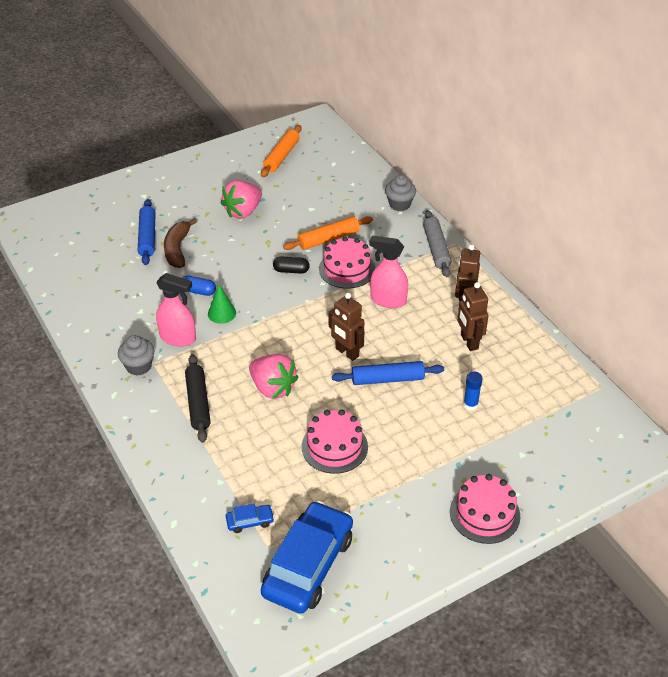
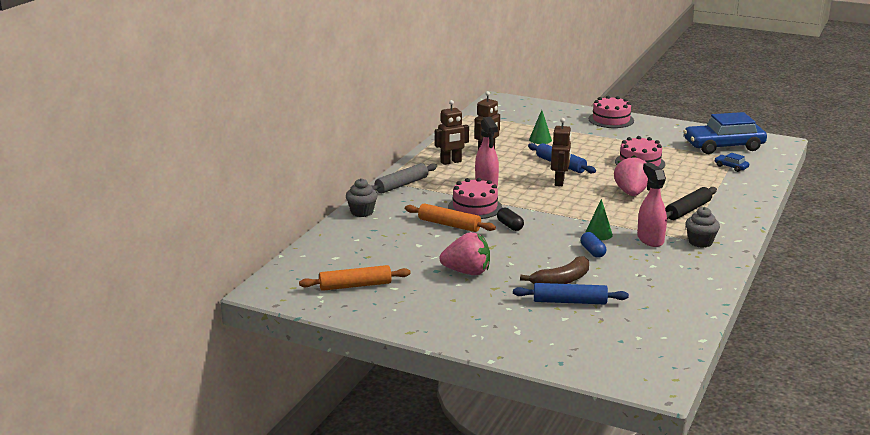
camera: 125 degrees left, 20 degrees down
(147, 237) = (569, 301): blue rolling pin -> blue rolling pin turned 45 degrees clockwise
(470, 404) = (540, 139): blue glue stick -> green cone

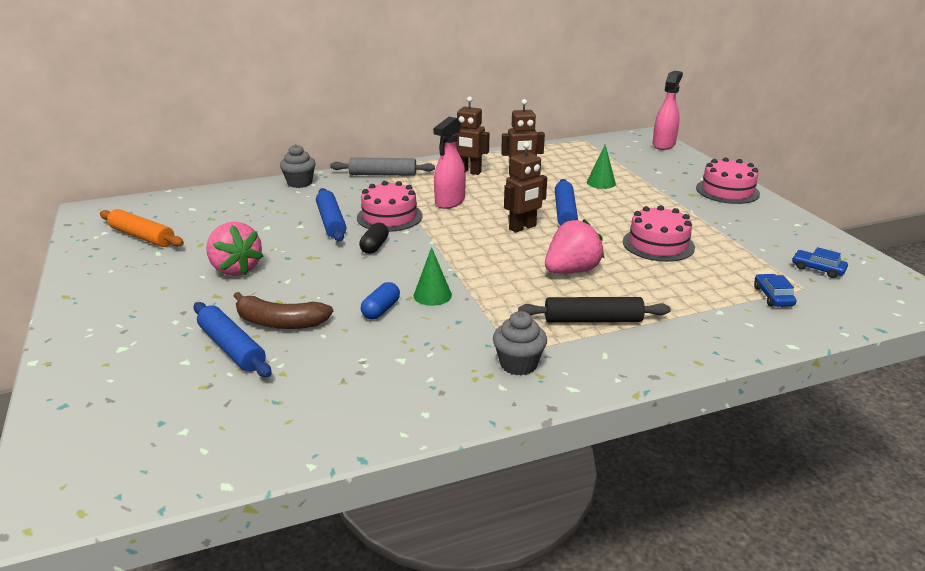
camera: 45 degrees right, 5 degrees up
(449, 225) = (331, 222): orange rolling pin -> blue rolling pin
(650, 239) = (469, 329): pink spray bottle -> pink spray bottle (663, 145)
(723, 146) = (817, 269): blue car -> blue car, size x0.41

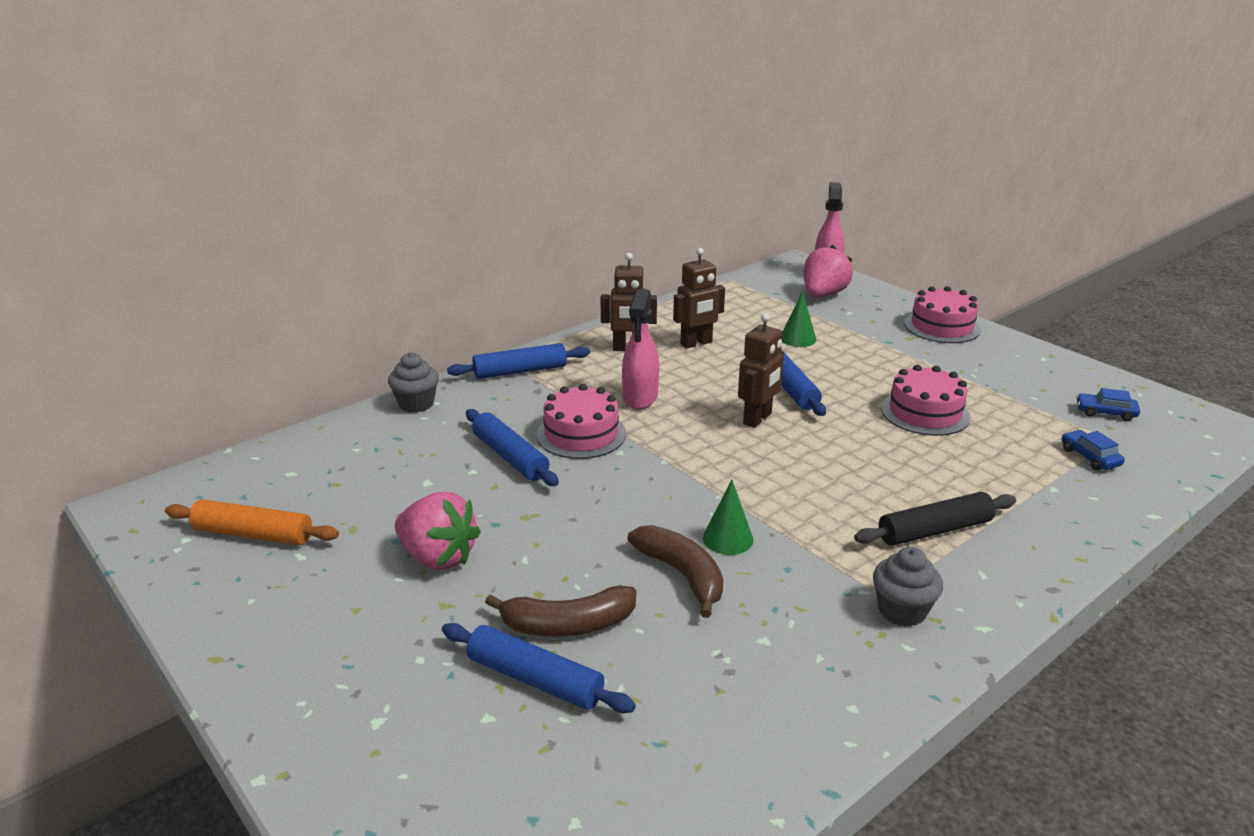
camera: 20 degrees left, 0 degrees up
(374, 246) = (598, 483): black capsule -> none
(381, 310) = (682, 575): blue capsule -> brown banana
(383, 174) = (520, 371): grey rolling pin -> blue rolling pin
(571, 271) = (860, 468): pink strawberry -> pink strawberry (823, 295)

